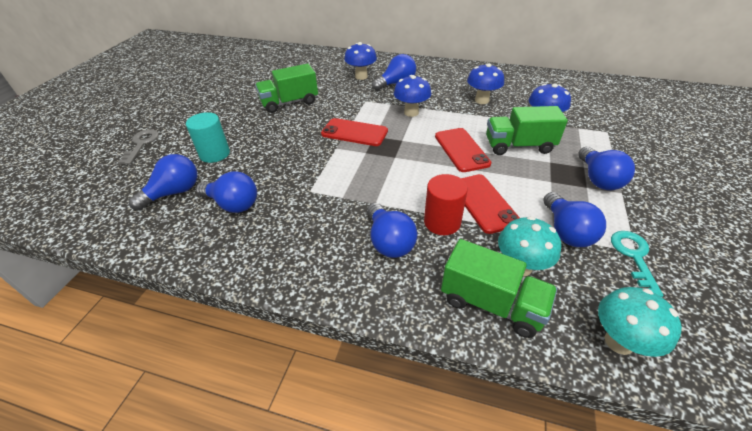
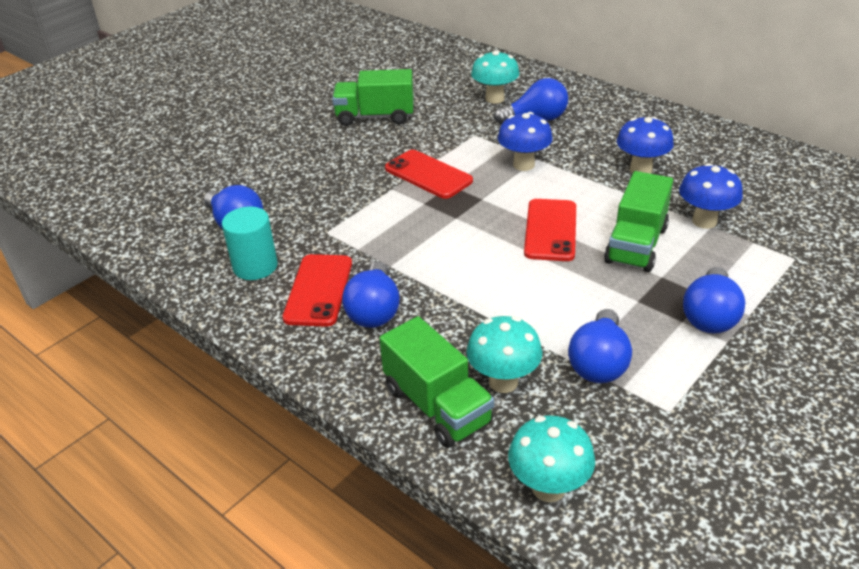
camera: 25 degrees right, 5 degrees down
(141, 144) = (180, 132): grey key -> none
(174, 192) = (184, 196): blue light bulb -> none
(215, 154) = (250, 162): turquoise cylinder -> turquoise cylinder (255, 266)
(361, 76) = (494, 99): blue mushroom -> turquoise mushroom
(442, 222) = (452, 308): red cylinder -> none
(483, 203) = (522, 301): red phone -> red phone (318, 290)
(518, 146) = (636, 245): green truck -> green truck turned 90 degrees counterclockwise
(633, 256) = (660, 416): turquoise key -> none

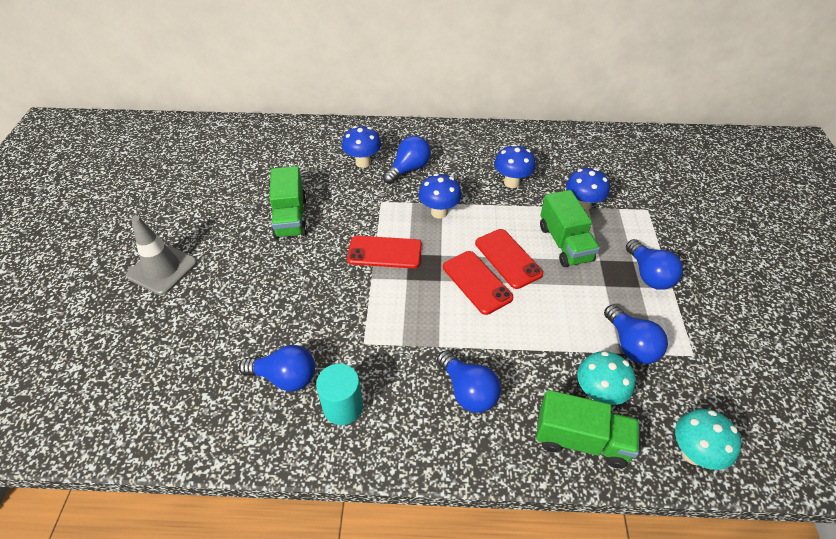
camera: 40 degrees left, 10 degrees up
(233, 114) = (162, 269): none -> grey traffic cone
(318, 290) = (412, 398): red phone -> red phone (477, 282)
(375, 117) = (290, 217): green truck -> green truck turned 60 degrees counterclockwise
(494, 99) = (363, 162): turquoise mushroom -> blue mushroom

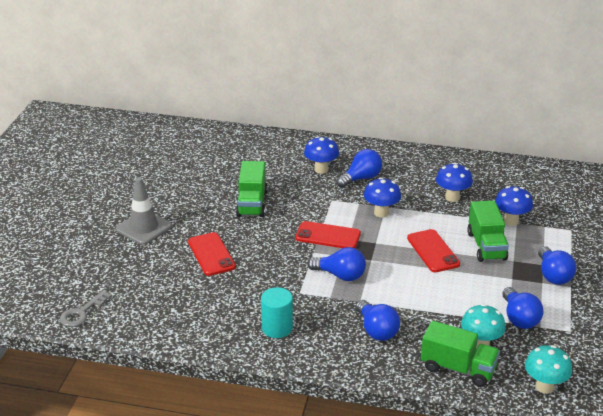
camera: 10 degrees right, 15 degrees down
(80, 421) = (82, 313): none -> grey key
(285, 377) = (235, 306): blue light bulb -> blue light bulb (340, 275)
(477, 282) = (401, 264): red phone -> red phone (211, 254)

